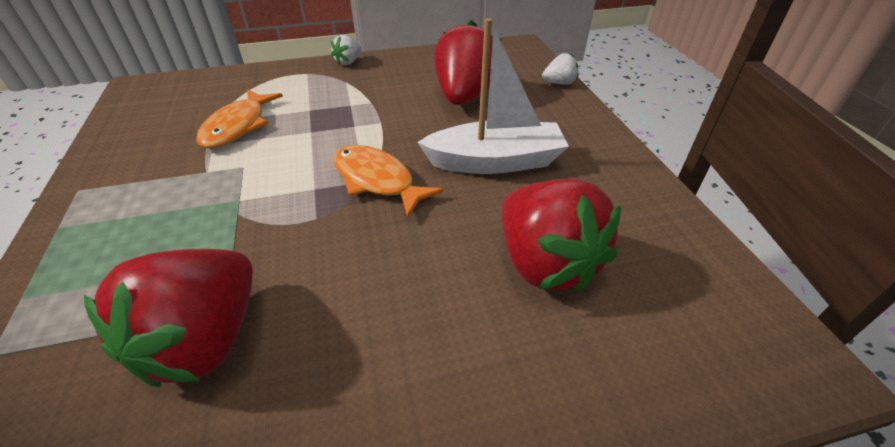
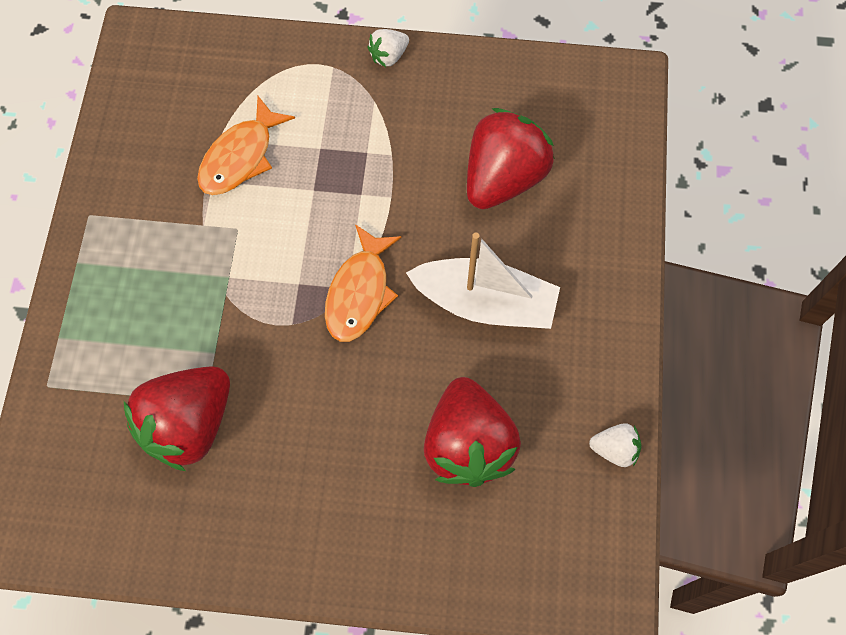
camera: 20 degrees right, 25 degrees up
(377, 181) = (360, 292): orange fish -> orange fish turned 135 degrees counterclockwise
(559, 83) = (629, 185): white strawberry -> white strawberry (614, 449)

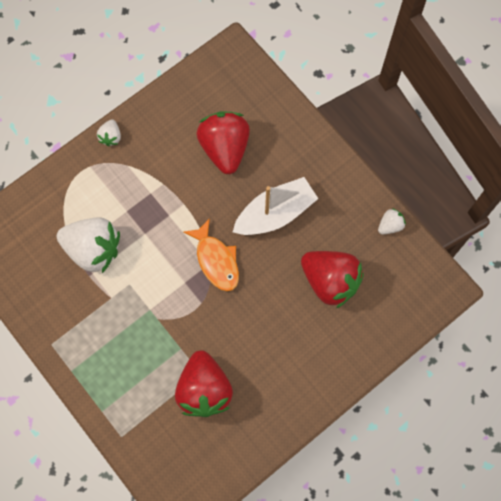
camera: 45 degrees left, 5 degrees up
(241, 157) = (93, 249): orange fish -> white strawberry

